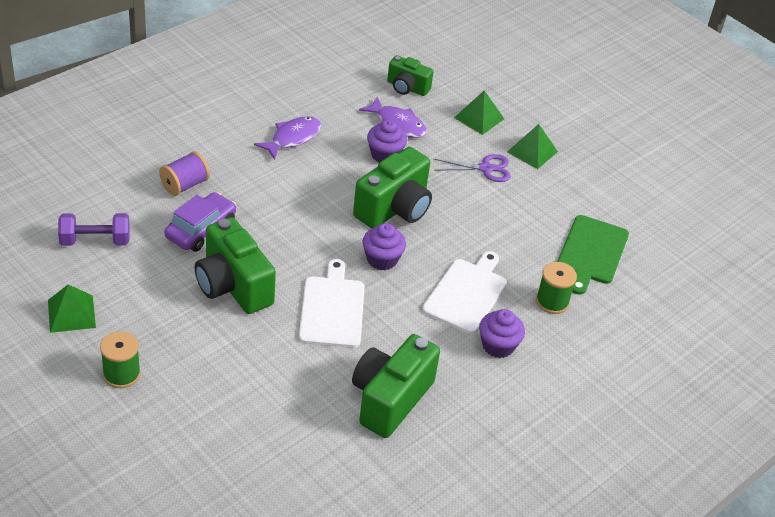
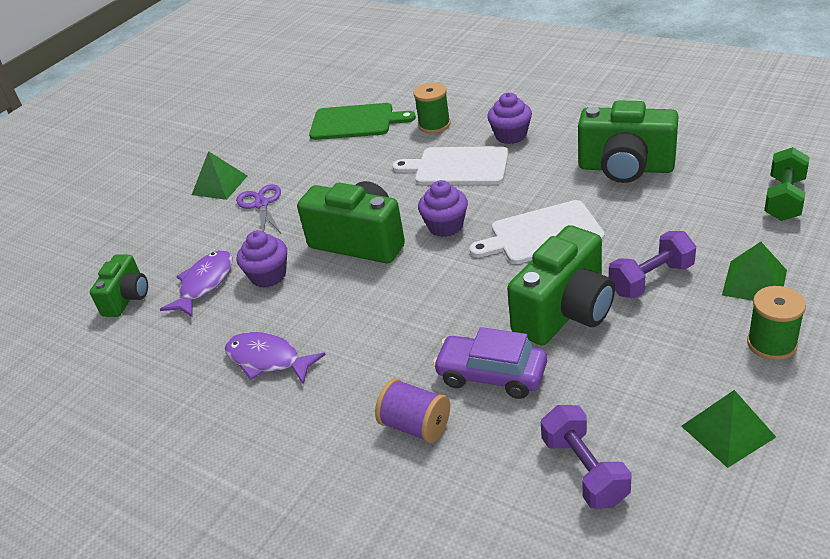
camera: 95 degrees left, 5 degrees down
(232, 345) = (651, 279): none -> purple dumbbell
(270, 479) = (784, 199): none -> green dumbbell
(479, 118) = (172, 231): green pyramid -> green pyramid (754, 282)

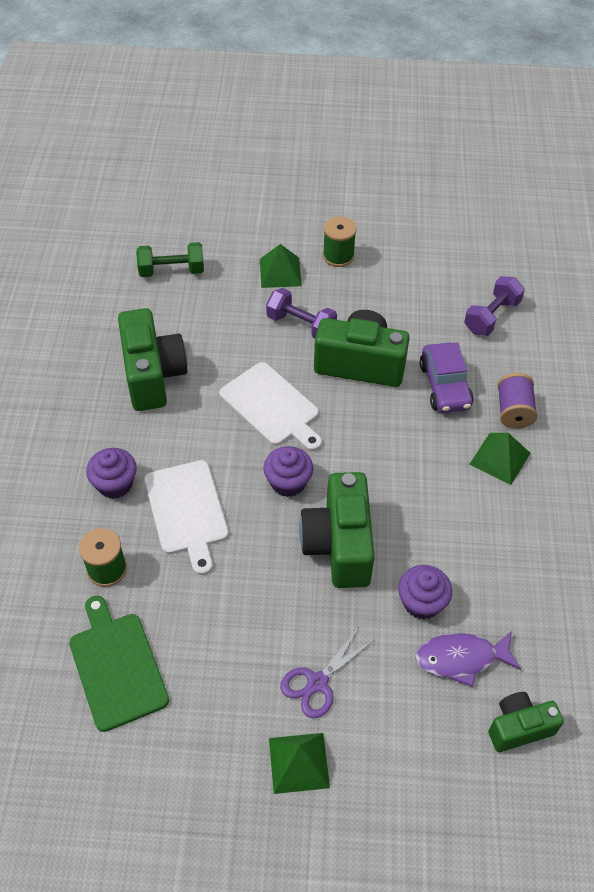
camera: 125 degrees left, 15 degrees up
(267, 360) = (515, 540): purple fish -> none
(727, 431) = (423, 263): green pyramid -> green pyramid (500, 458)

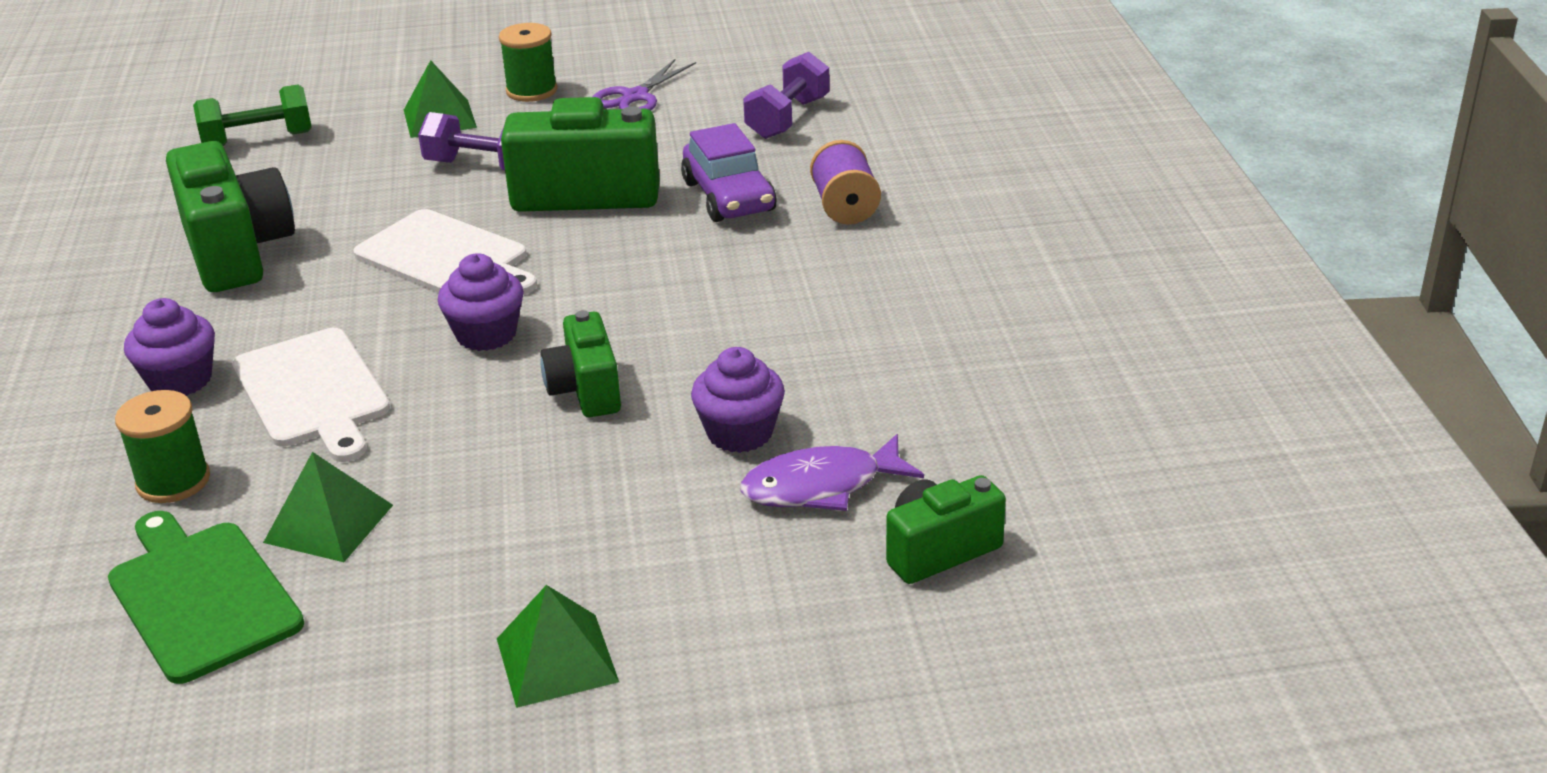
camera: 10 degrees left, 20 degrees down
(317, 683) = (574, 556): purple scissors -> purple scissors (635, 97)
(339, 545) = (585, 390): green camera -> green camera, size x0.59
(500, 458) = (834, 258): green pyramid -> green pyramid (328, 523)

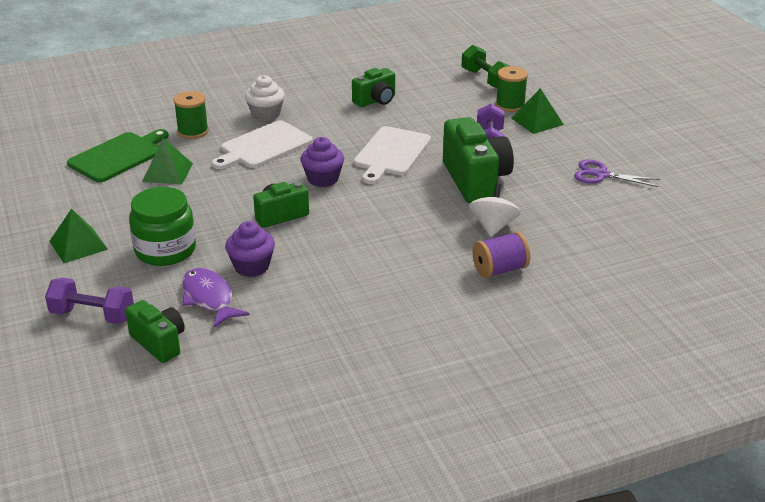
camera: 75 degrees right, 0 degrees up
(180, 380) = (266, 114): purple cupcake -> white cupcake
(237, 252) = (376, 100): green camera -> green camera, size x0.59
(531, 91) = (587, 141): green spool -> green spool (510, 105)
(636, 535) = (165, 250): none -> green jar
(729, 197) = (493, 226): purple car -> white spinning top
(787, 118) = (606, 233): purple dumbbell -> purple dumbbell (92, 315)

